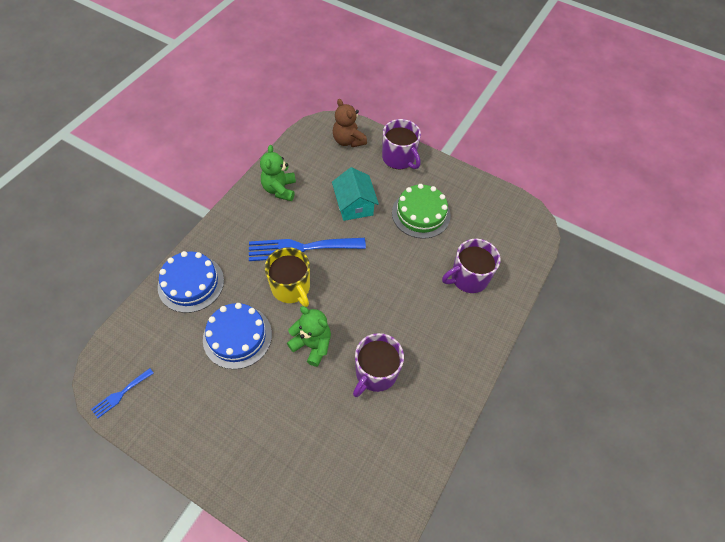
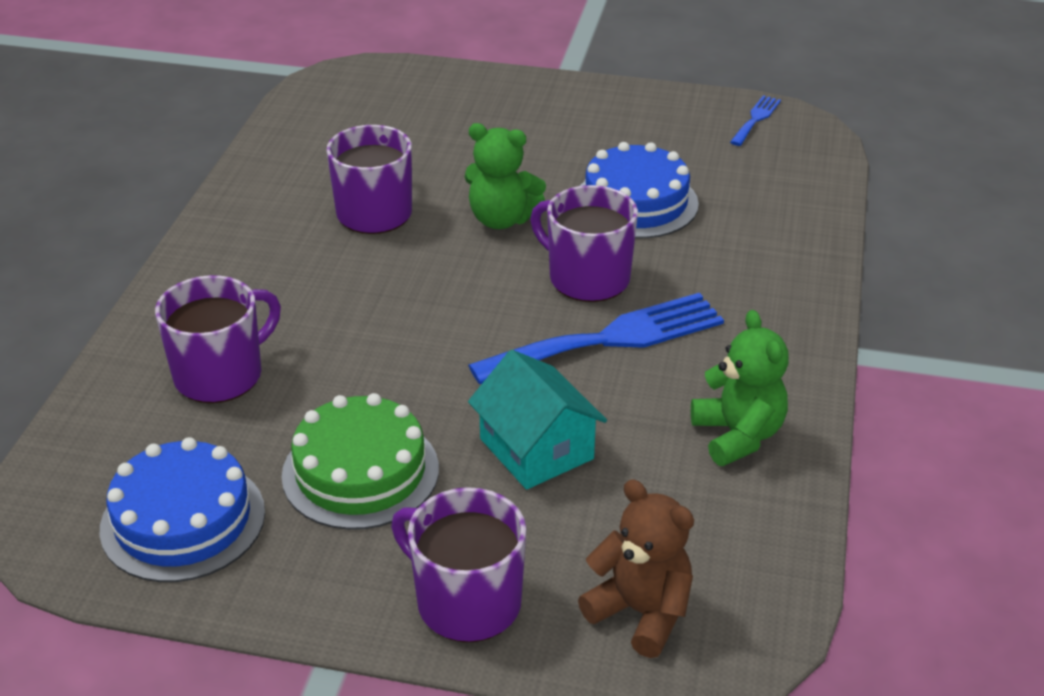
camera: 165 degrees right, 20 degrees down
(191, 283) = (776, 243): blue cake -> blue cake (183, 520)
(291, 288) = (587, 278): yellow mug -> purple mug

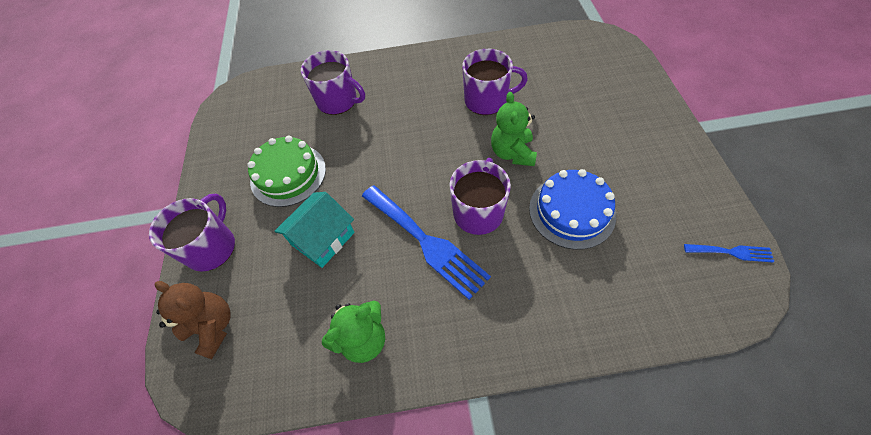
camera: 75 degrees right, 20 degrees up
(183, 520) = (246, 130): blue cake -> none
(641, 612) = (213, 327): brown teddy bear -> brown teddy bear turned 75 degrees counterclockwise

